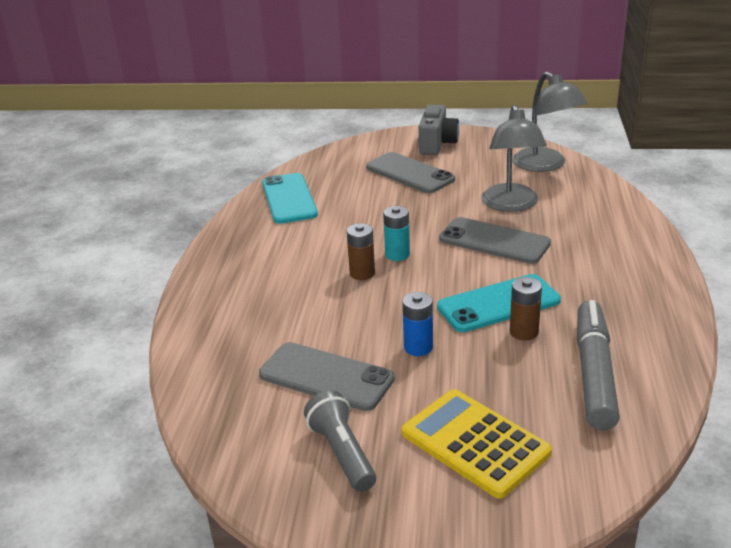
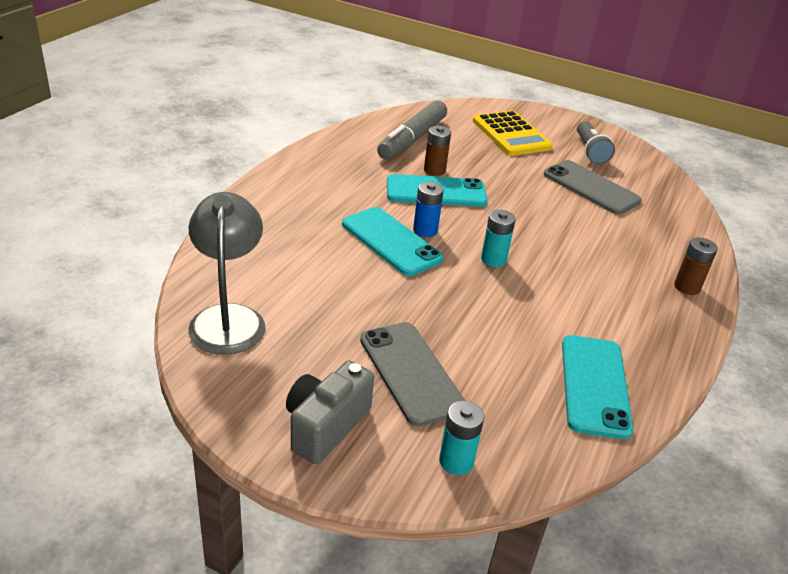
camera: 165 degrees left, 5 degrees up
(359, 150) = (456, 461): none -> turquoise battery
(362, 273) = (536, 252): brown battery -> brown battery (687, 287)
(418, 347) = (517, 184): blue battery -> blue battery (425, 230)
(494, 241) = (391, 241): grey phone -> turquoise phone
(511, 205) = (333, 275): grey lamp -> none

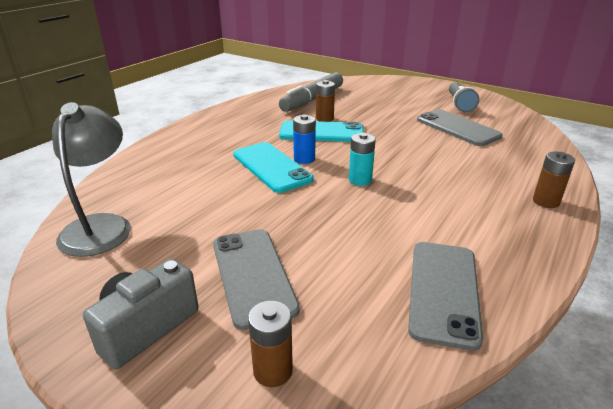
camera: 10 degrees right, 5 degrees down
(456, 461) = (273, 371): turquoise battery -> brown battery
(511, 134) = (394, 95): yellow calculator -> none
(595, 385) = (444, 291): turquoise phone -> grey phone

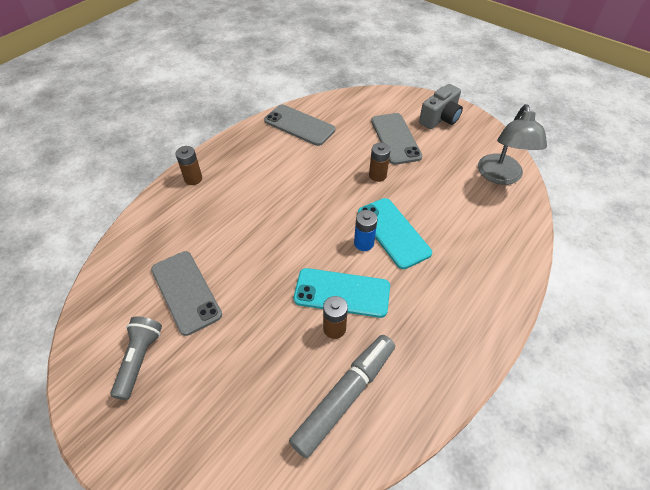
camera: 175 degrees left, 20 degrees up
(273, 371) = (382, 101): brown battery -> brown battery (377, 175)
(360, 180) = (319, 210): turquoise battery -> none
(444, 291) = (299, 125): grey phone -> grey phone turned 75 degrees counterclockwise

